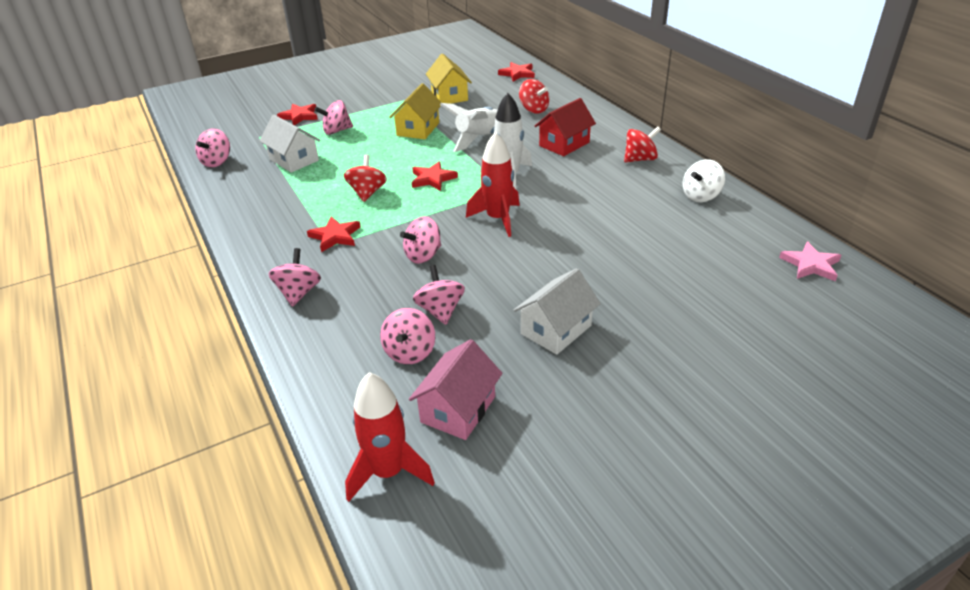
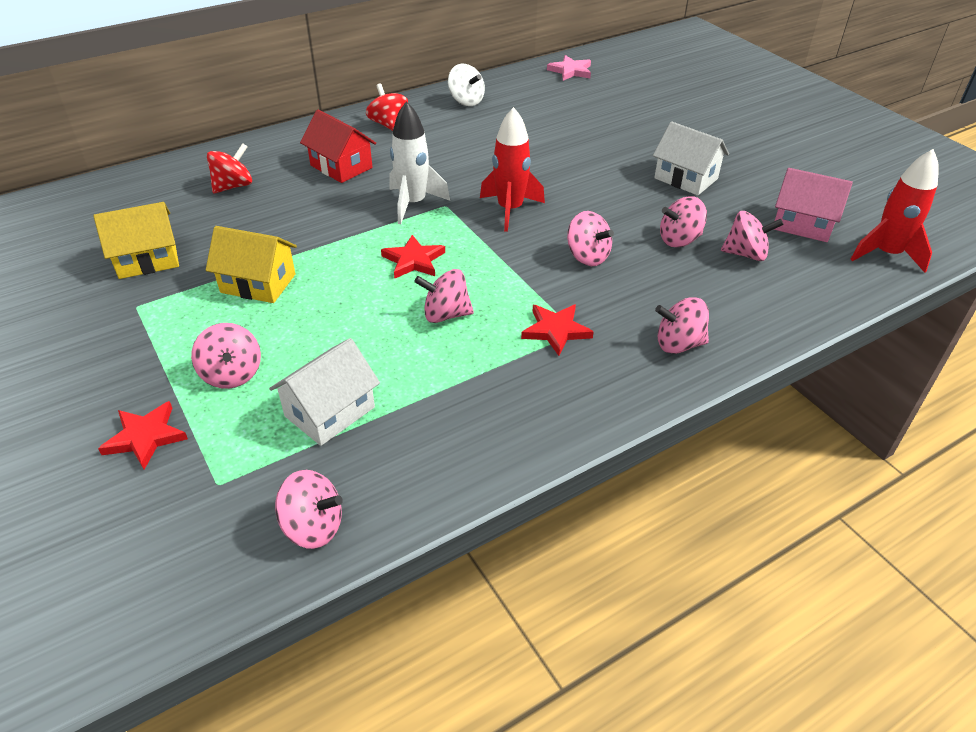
camera: 95 degrees left, 5 degrees up
(367, 193) = (445, 314): red spinning top -> pink spinning top
(480, 138) = (306, 226): white rocket -> none
(517, 74) = (98, 199): red star -> none

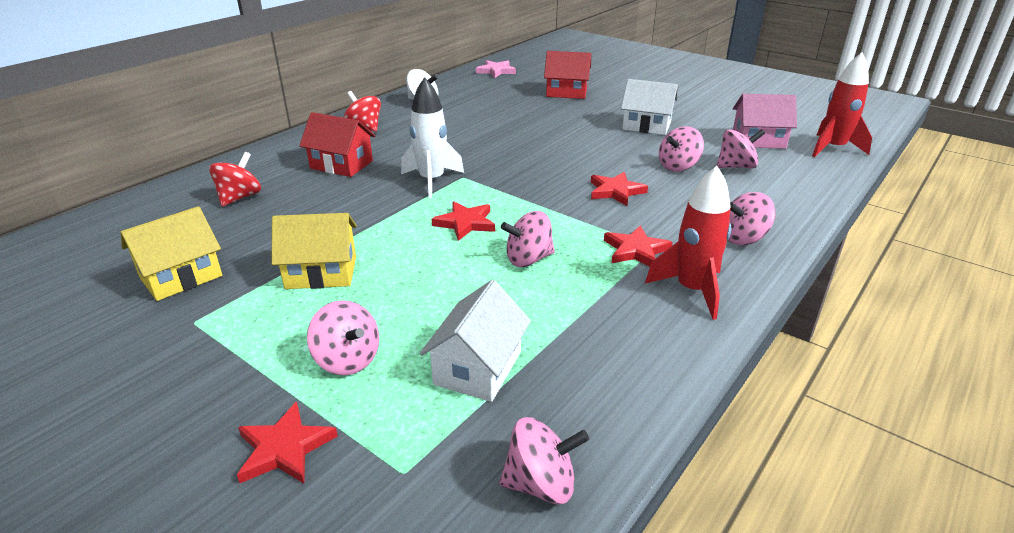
camera: 20 degrees left, 10 degrees down
(510, 210) = (522, 170): red rocket -> red rocket (692, 290)
(587, 256) = (615, 191): pink spinning top -> red star
(629, 115) = (566, 92): none -> red house

